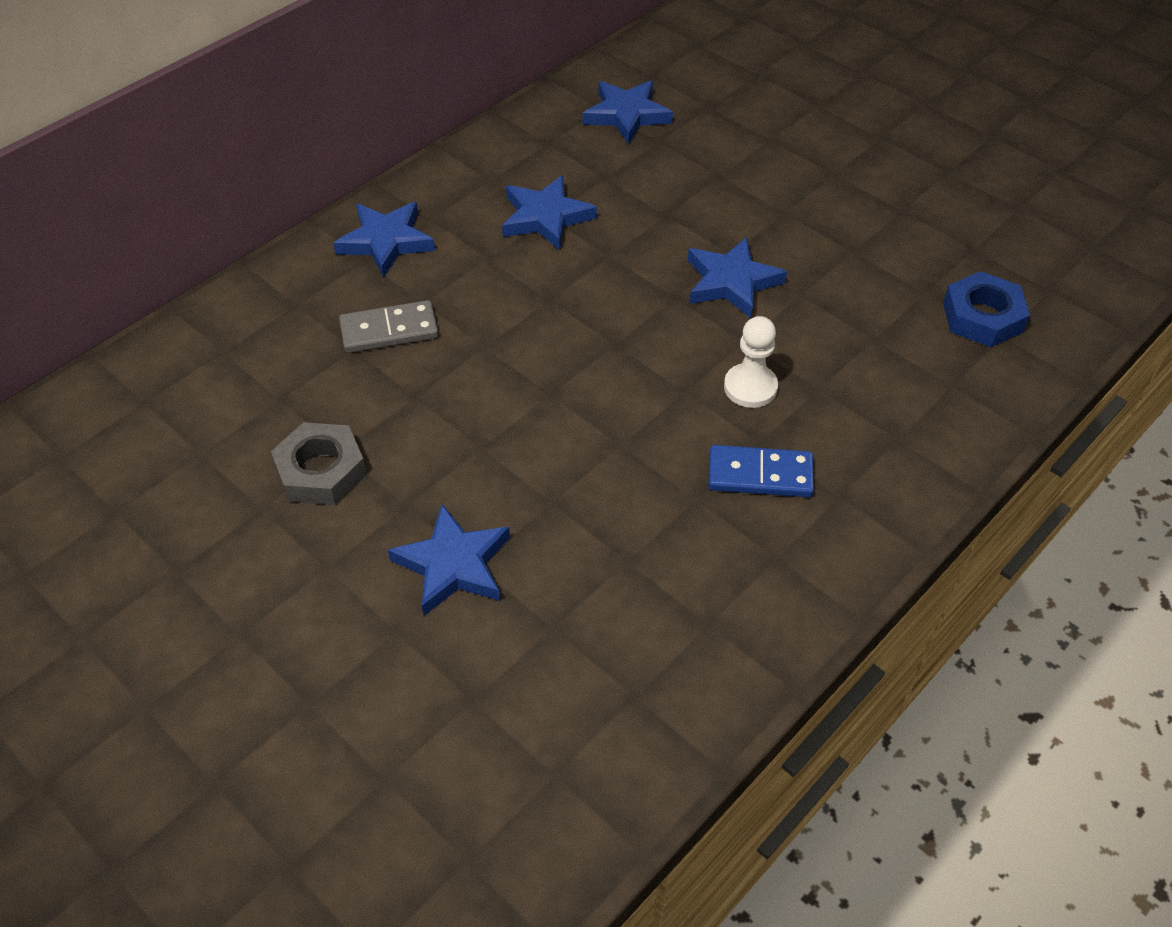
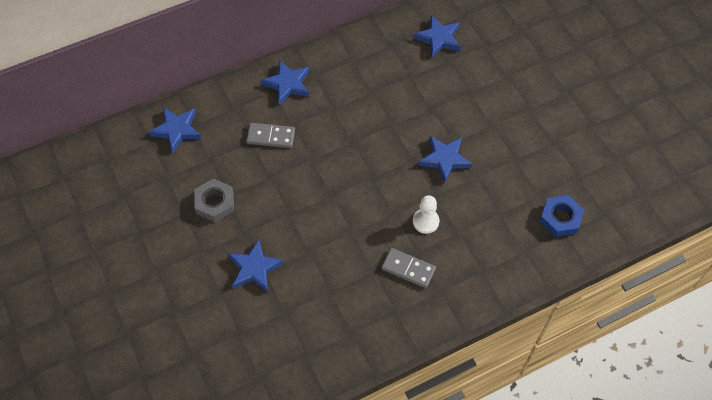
camera: 20 degrees right, 10 degrees up
(546, 217) = (370, 92): blue star -> blue star (177, 130)
(760, 475) = (408, 269): blue domino -> grey domino

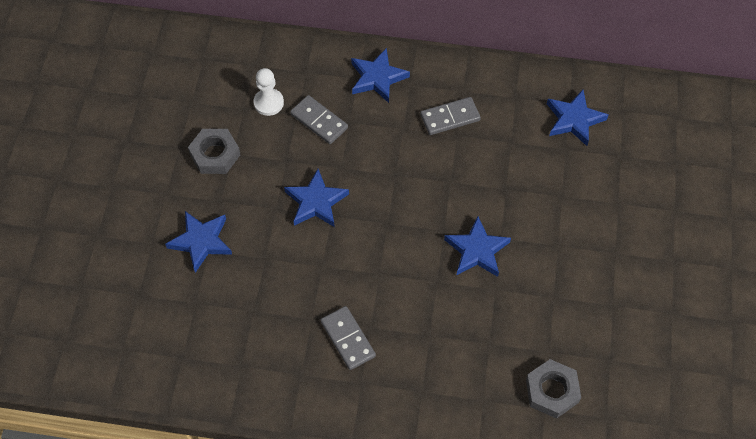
camera: 35 degrees right, 0 degrees up
(177, 130) = (235, 62): blue star -> blue star (316, 202)
(358, 83) = (450, 117): none -> grey domino
(425, 221) = (404, 302): white pawn -> white pawn (268, 103)
(560, 218) = (552, 391): blue nut -> grey nut

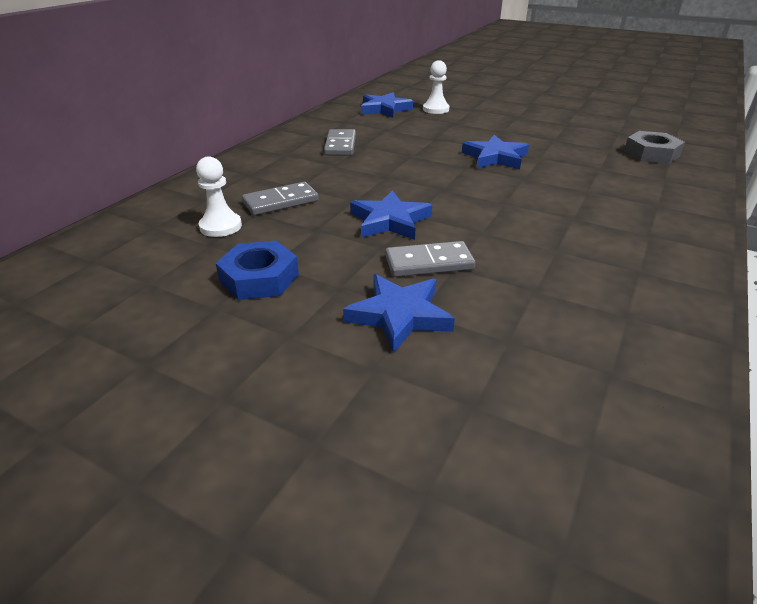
camera: 70 degrees left, 25 degrees down
(215, 154) = (259, 278): grey nut -> blue nut
(347, 339) = (588, 233): grey domino -> grey domino (429, 263)
(377, 78) = (260, 166): blue star -> none
(598, 168) = (435, 109): none -> white pawn

